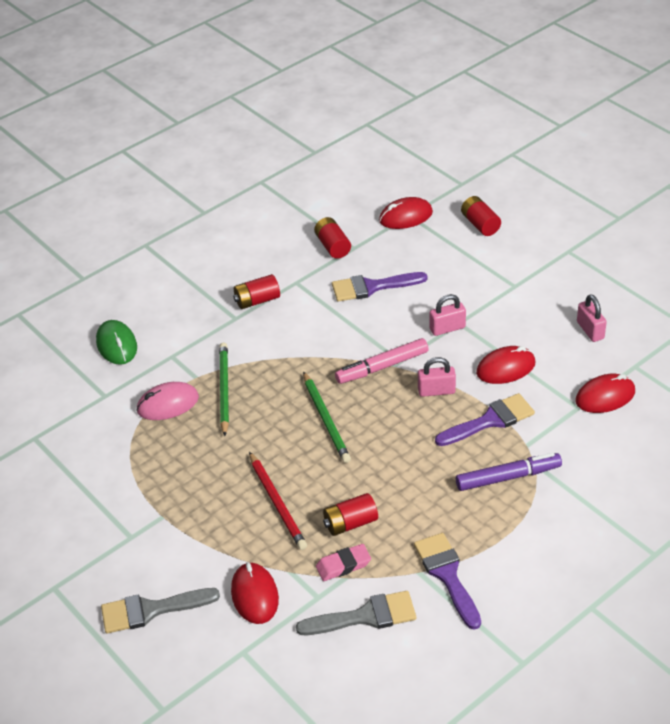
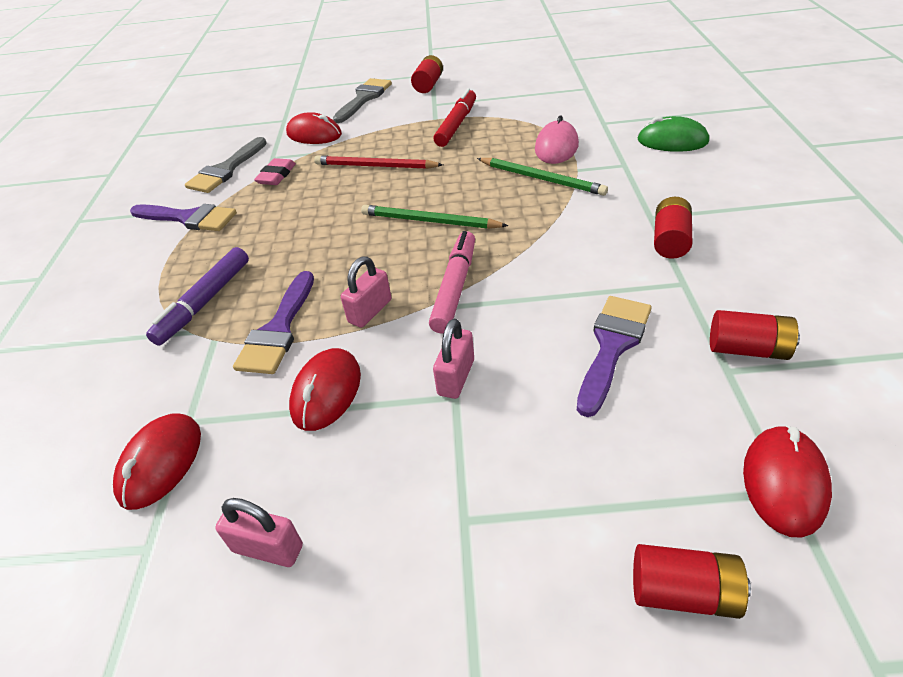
camera: 130 degrees right, 0 degrees up
(166, 491) = (456, 125): none -> red marker
(350, 523) = (304, 192): red battery -> red battery (428, 85)

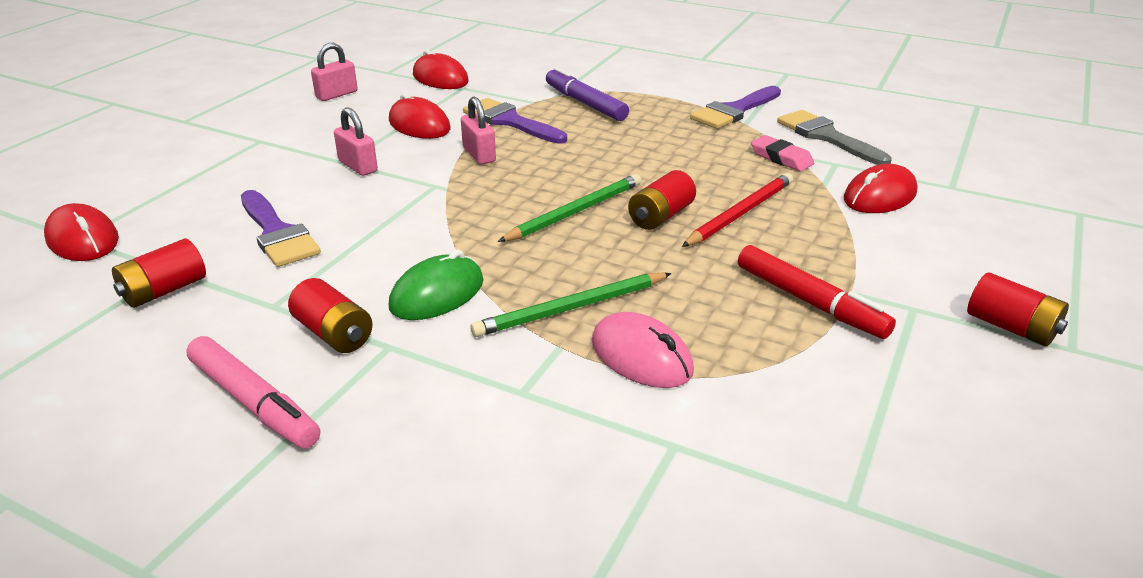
camera: 115 degrees right, 10 degrees down
(364, 98) = (989, 256): grey brush -> none
(454, 288) = (452, 194): pink marker -> pink marker (253, 402)
(672, 141) = (527, 482): green mouse -> green mouse (437, 294)
(683, 592) = (115, 179): red battery -> red battery (660, 216)

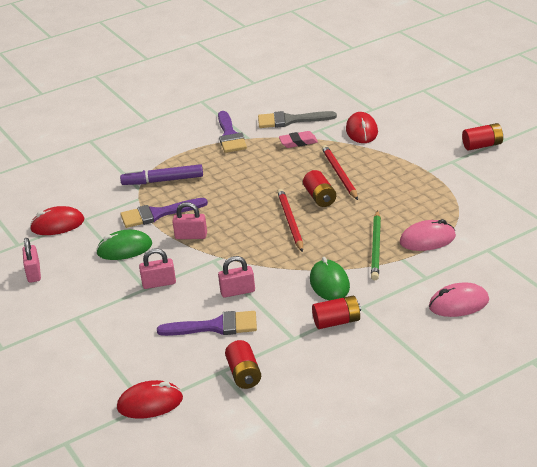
camera: 55 degrees left, 0 degrees up
(253, 402) = (373, 354): pink marker -> none
(370, 224) = (237, 291): none -> pink padlock
(419, 125) = (124, 249): red mouse -> green mouse
(460, 463) = (458, 304): none -> pink mouse
(575, 212) = (290, 222): green pencil -> red pencil
(809, 301) = (426, 184): red marker -> none

